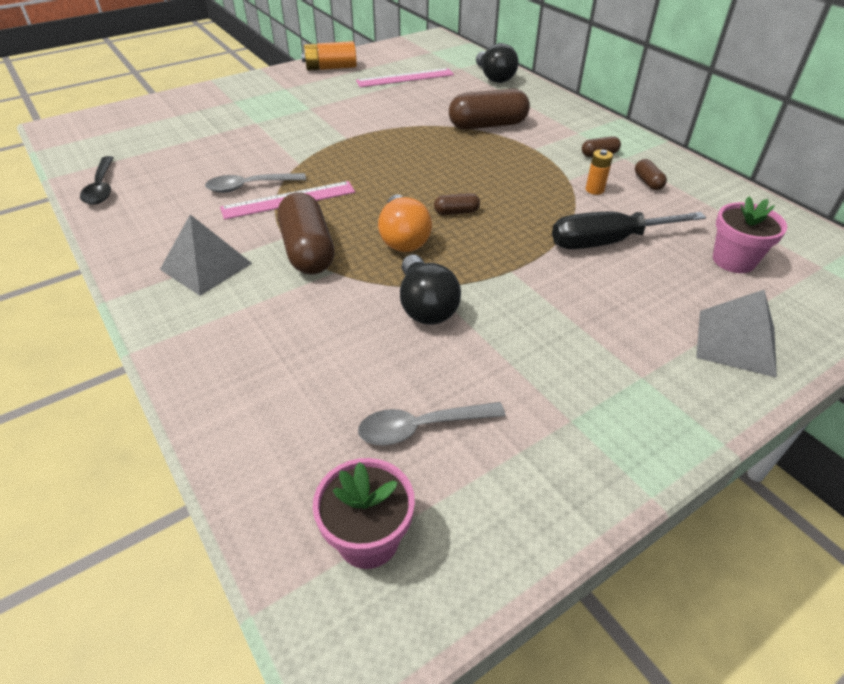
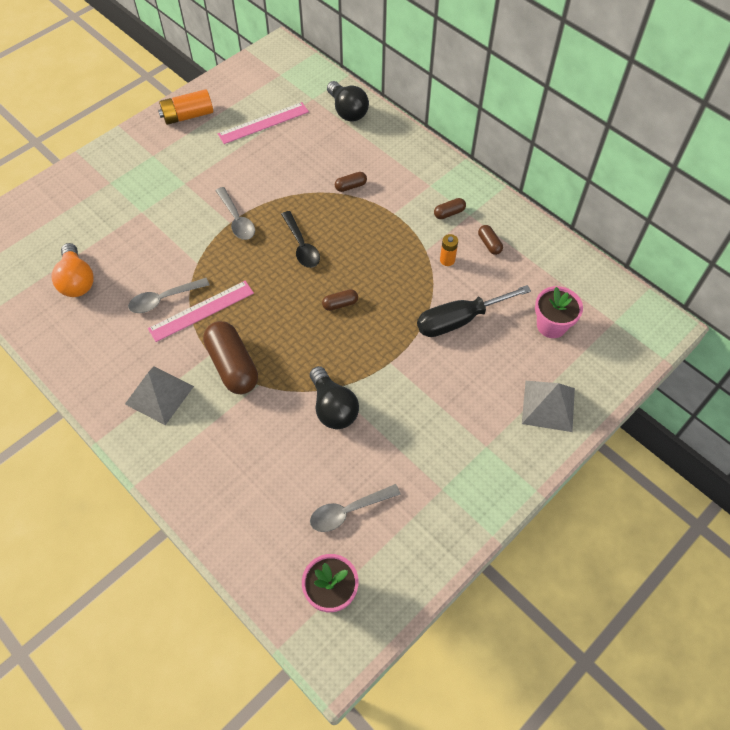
camera: 10 degrees left, 15 degrees up
(101, 187) = (37, 320): black spoon -> black spoon (301, 246)
(355, 137) = (237, 220): none -> grey spoon
(403, 238) = (303, 341): orange light bulb -> orange light bulb (77, 280)
(488, 125) = (350, 186): brown capsule -> brown capsule, size x0.46

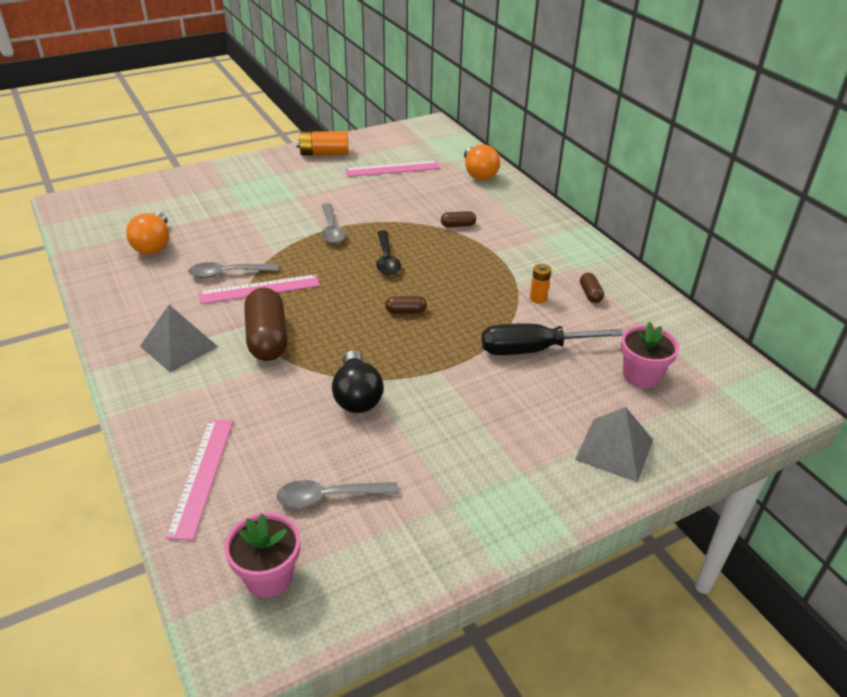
camera: 15 degrees right, 20 degrees down
(241, 520) = (202, 476): none -> pink ruler
(347, 111) = (478, 173): black light bulb -> orange light bulb
(449, 213) = (554, 262): brown capsule -> none

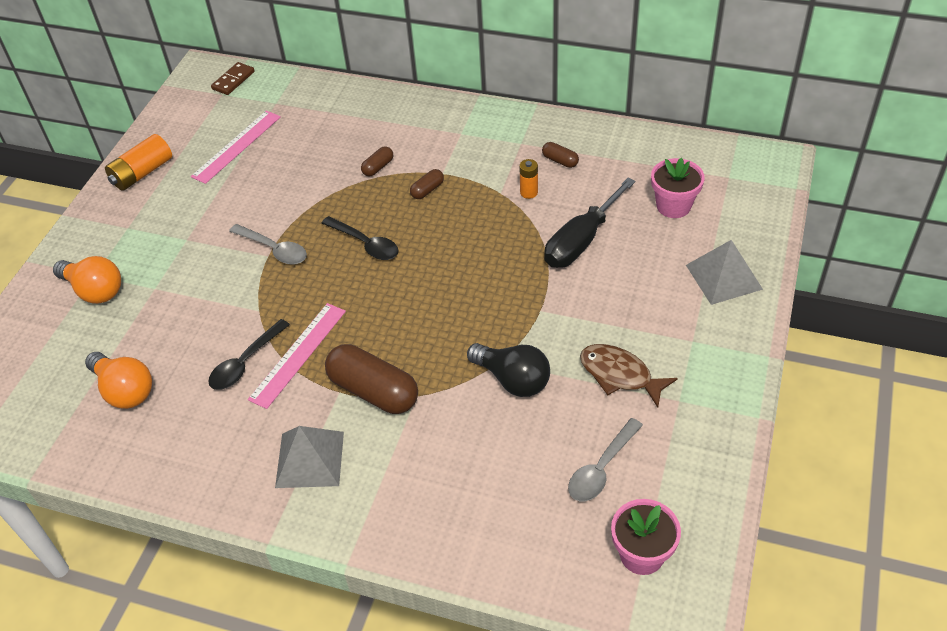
camera: 40 degrees left, 10 degrees up
(202, 476) = (494, 536): pink ruler -> none
(227, 273) = (245, 362): grey spoon -> black spoon
(405, 311) = (448, 280): brown capsule -> brown capsule (427, 190)
(433, 450) = (620, 375): none -> brown fish
(441, 137) = (233, 80): none -> brown domino
(478, 173) = (323, 100): orange light bulb -> orange light bulb (94, 290)

